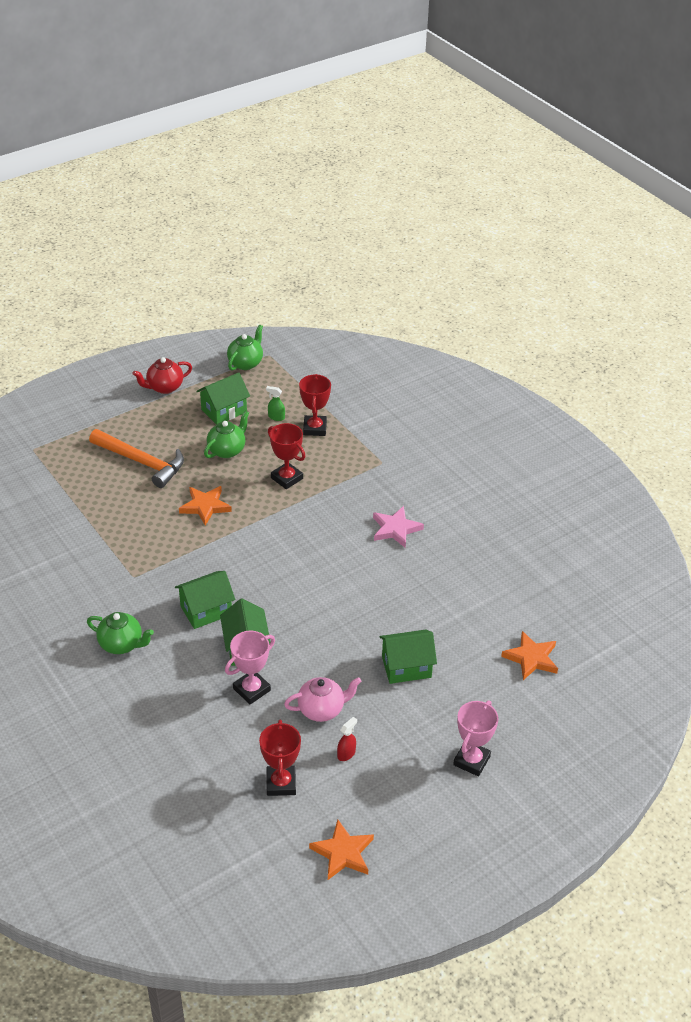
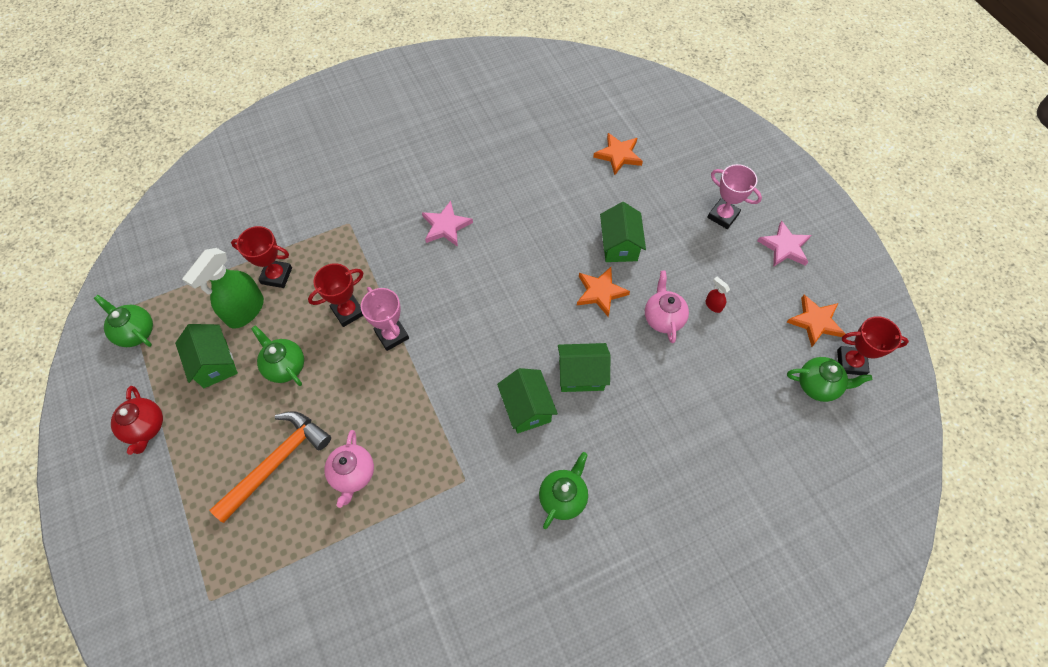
camera: 80 degrees left, 20 degrees up
(134, 507) = (353, 474): none -> pink teapot
(205, 506) = (371, 397): orange star -> orange star (600, 292)
(251, 689) = (635, 375): pink trophy -> pink trophy (392, 335)
(261, 853) = (818, 385): none -> green teapot
(276, 417) = (245, 311): green spray bottle -> green spray bottle, size x2.34
(281, 783) = (744, 361): red trophy -> red trophy (851, 362)
(441, 823) = (784, 247): none -> pink star

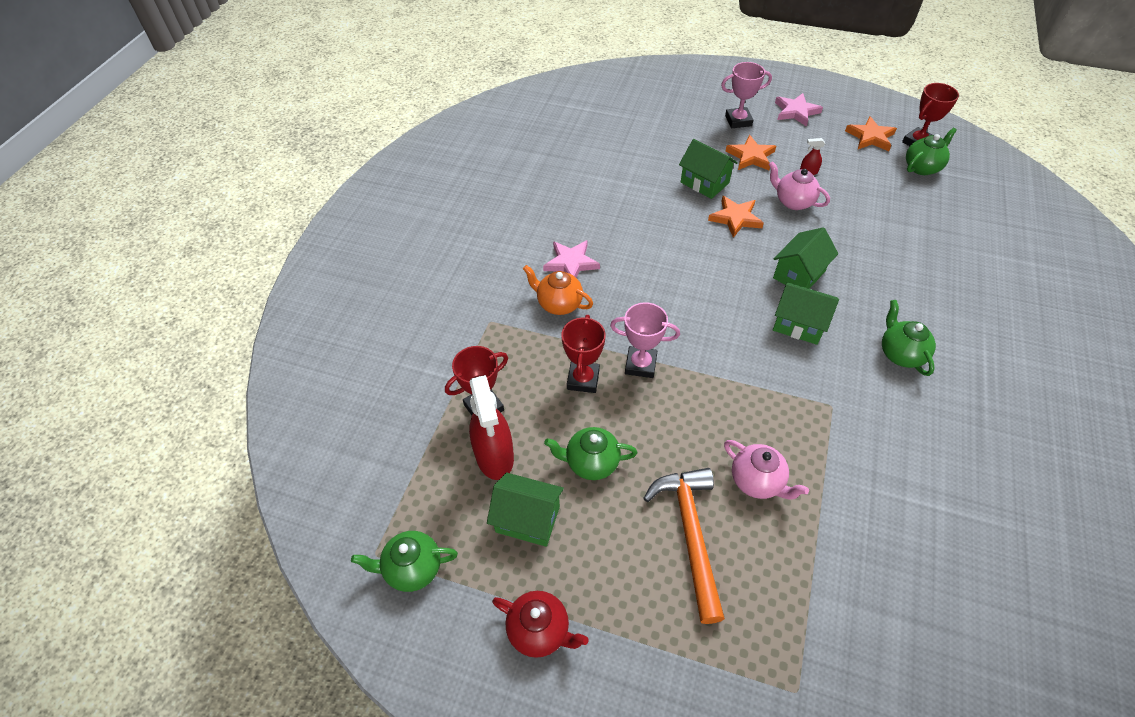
camera: 45 degrees left, 10 degrees down
(245, 311) = (494, 456): green spray bottle -> red spray bottle
(401, 248) = (558, 304): none -> orange teapot
(618, 155) = (624, 133): orange star -> orange star (750, 156)

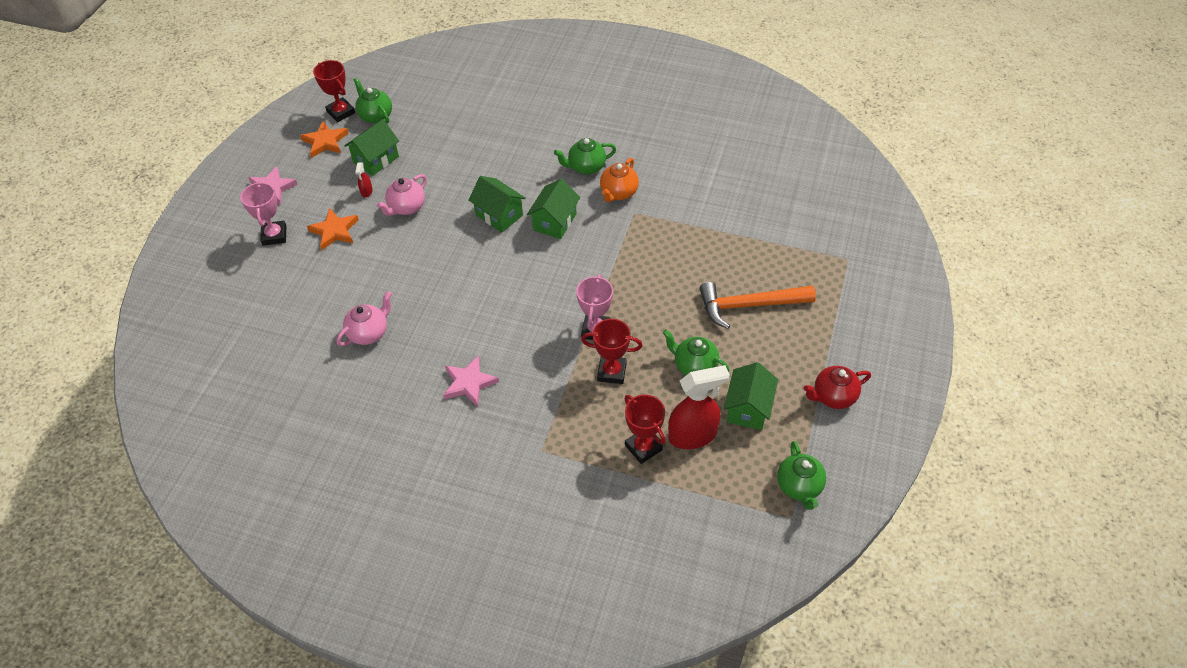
camera: 90 degrees left, 0 degrees up
(540, 630) = (833, 396): red teapot -> red teapot turned 135 degrees counterclockwise
(558, 304) = (522, 392): orange teapot -> orange teapot (618, 193)
(591, 463) = (694, 366): green teapot -> green teapot turned 120 degrees clockwise
(704, 183) = (367, 270): green house -> green house (376, 159)
(735, 218) = (423, 251): orange star -> none
(757, 481) = (703, 263): pink teapot -> pink teapot (369, 333)

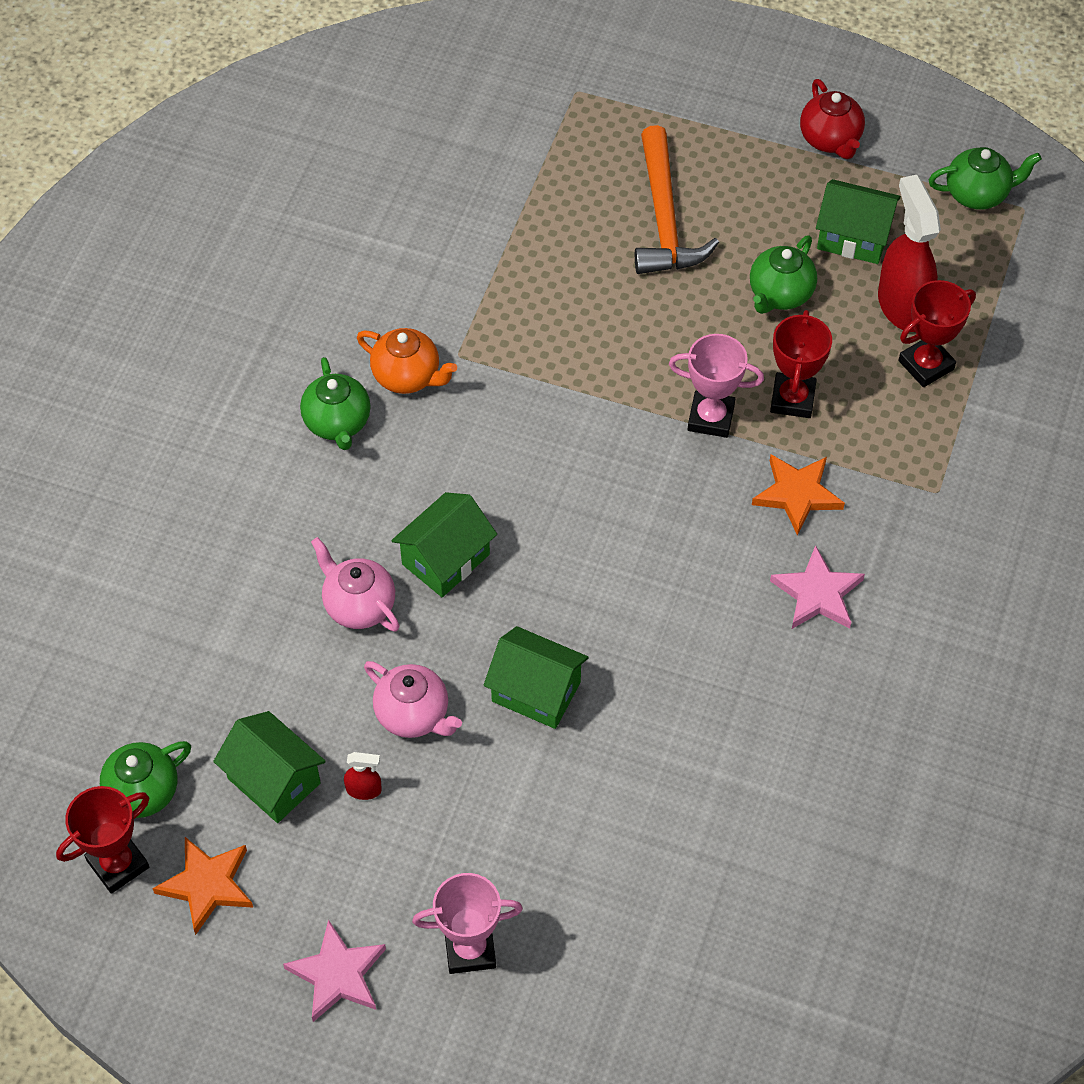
camera: 90 degrees left, 5 degrees up
(334, 231) = (466, 837): orange star -> orange star (797, 494)
(369, 333) = (714, 753): pink teapot -> pink teapot (358, 605)
(554, 222) = (469, 473): green house -> green house (536, 692)

